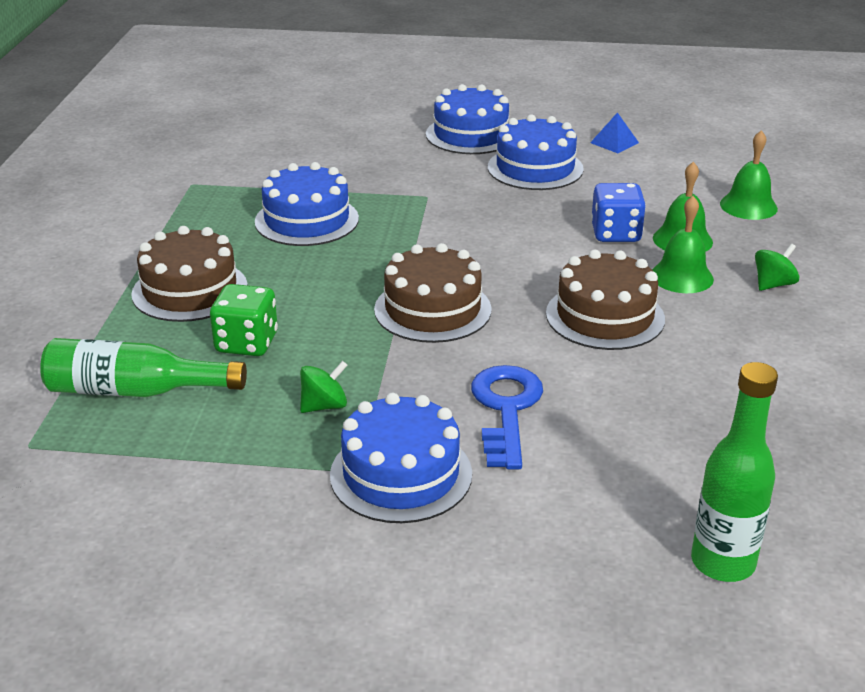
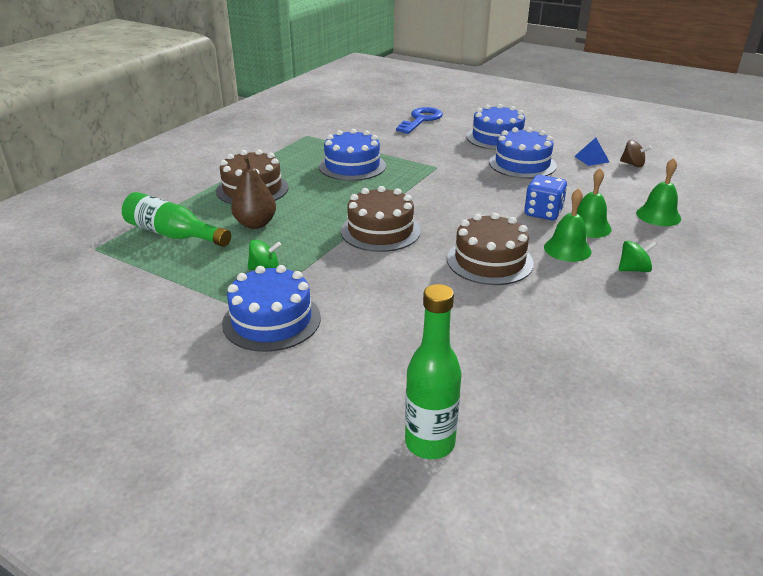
camera: 25 degrees right, 0 degrees up
(246, 343) = (255, 224): green dice -> brown pear
(506, 409) = (372, 300): blue key -> blue key (421, 120)
(668, 140) = (632, 164): none -> brown spinning top

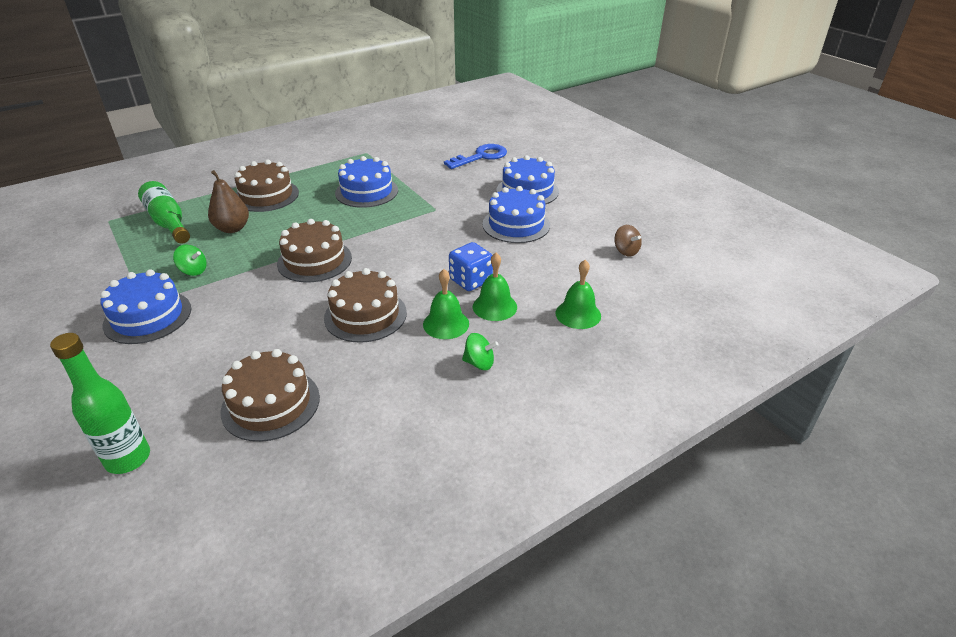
camera: 25 degrees right, 5 degrees up
(503, 353) = (271, 404): none -> brown cake
(591, 159) = (591, 235): blue pyramid -> none

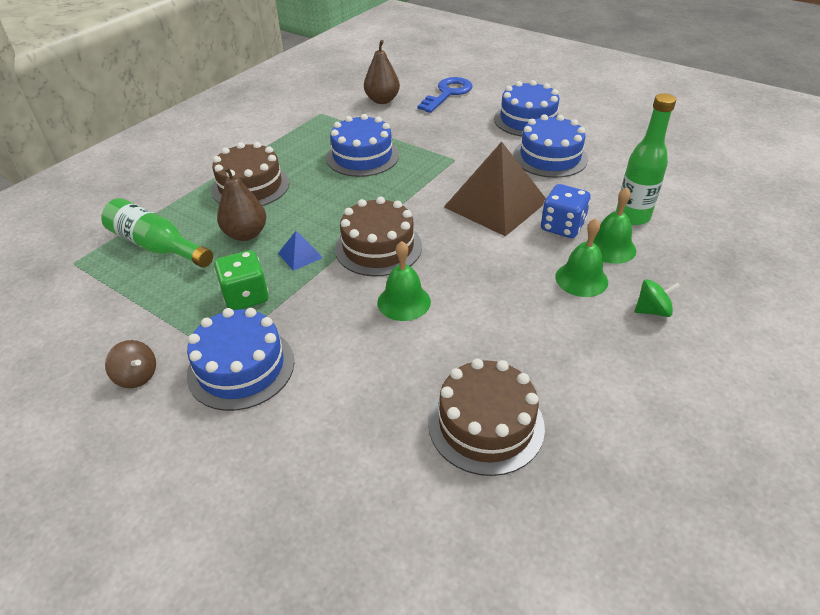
camera: 20 degrees left, 5 degrees up
(128, 459) = (383, 548): green bottle -> green bottle (632, 217)
(193, 271) = (246, 296): green spinning top -> green dice
(255, 252) = (300, 255): none -> blue pyramid
(365, 315) = (491, 293): brown cake -> none
(423, 152) = (382, 100): none -> brown pear
(435, 250) = (496, 204): none -> brown pyramid
(578, 314) = (693, 234): green bell -> green bell (404, 302)
(626, 251) = (675, 160): brown spinning top -> brown spinning top (137, 376)

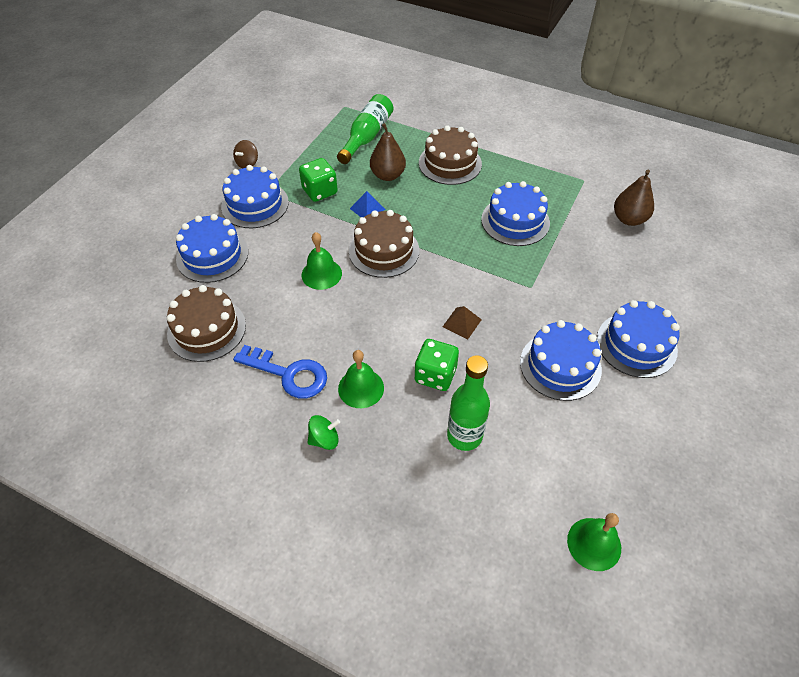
camera: 80 degrees right, 10 degrees up
(336, 420) = (212, 255): none -> blue cake
(448, 93) = (668, 269): blue key -> blue key (288, 374)
(496, 204) = (462, 323): brown pyramid -> brown pyramid, size x0.41
(562, 227) = (435, 375): blue dice -> green dice
(610, 247) = (409, 413): green bell -> green bell (594, 544)
(652, 310) = (324, 439): green spinning top -> green spinning top turned 90 degrees counterclockwise

